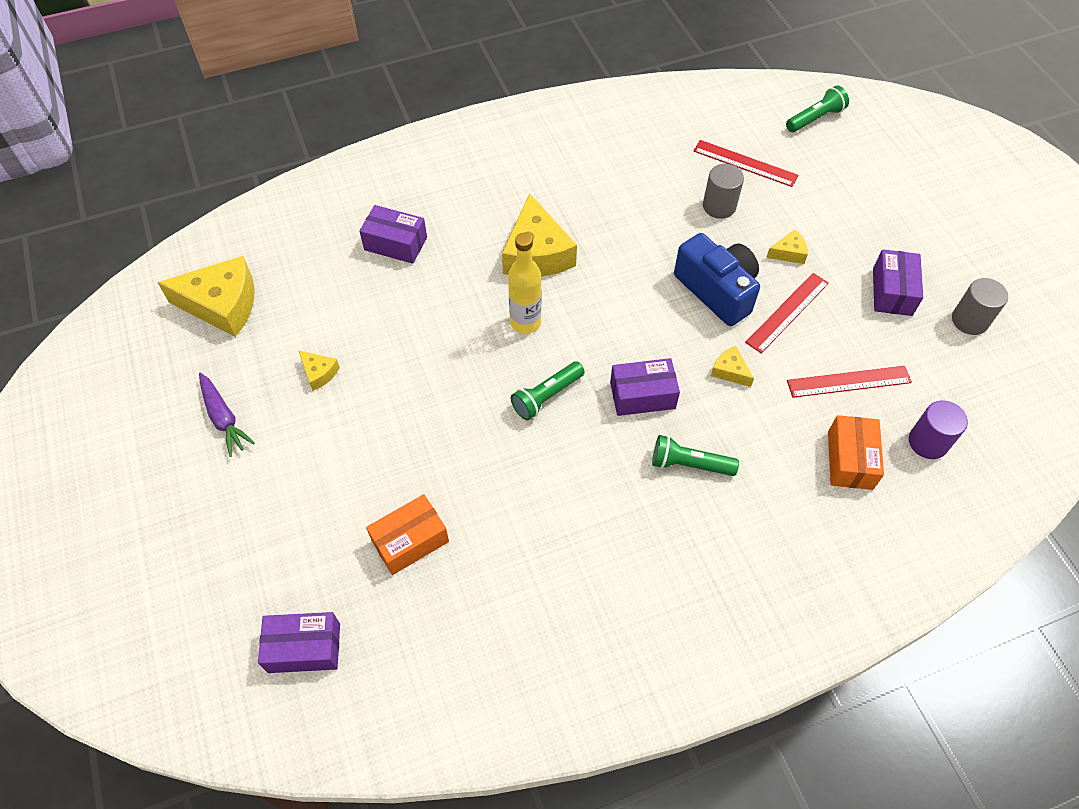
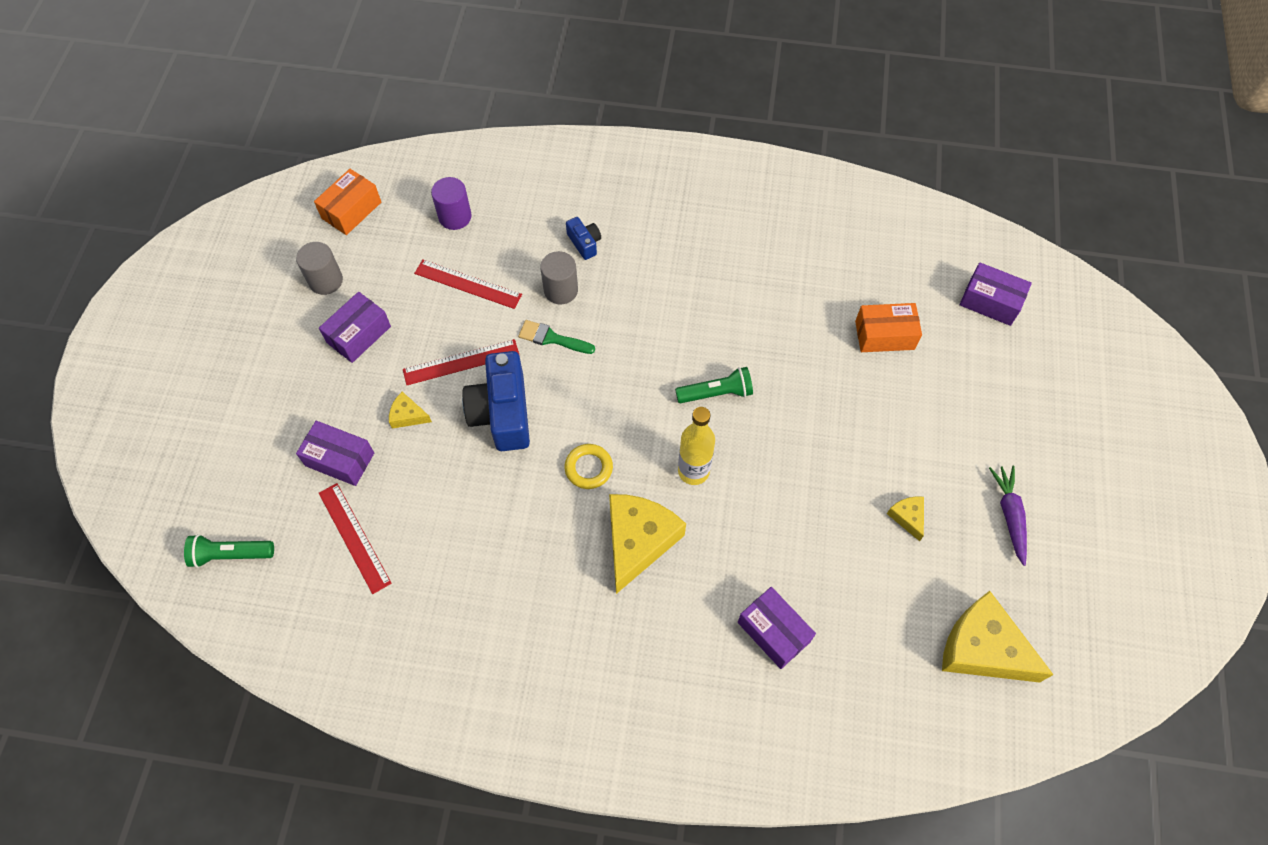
camera: 150 degrees left, 5 degrees up
(613, 284) = (588, 468): none -> yellow ring
(642, 395) = (637, 355): purple box -> purple box (340, 459)
(689, 464) = (640, 286): green flashlight -> none
(719, 206) = (424, 499): grey cylinder -> grey cylinder (561, 290)
(730, 371) = (552, 338): yellow cheese -> green brush
(780, 482) = (584, 243): none -> blue camera
(850, 460) = (521, 233): orange box -> orange box (351, 210)

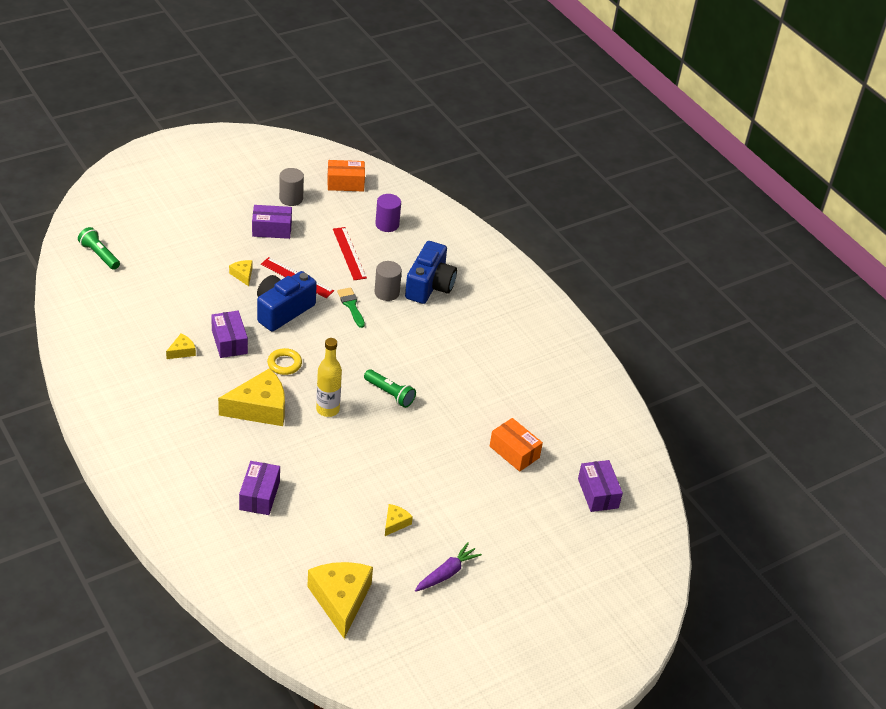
camera: 45 degrees right, 20 degrees down
(340, 459) = (191, 264): purple box -> purple box (229, 342)
(354, 537) = (152, 294): red ruler -> none
(480, 566) = (182, 351): none -> yellow cheese
(584, 243) = (429, 286): blue camera -> blue camera, size x2.08

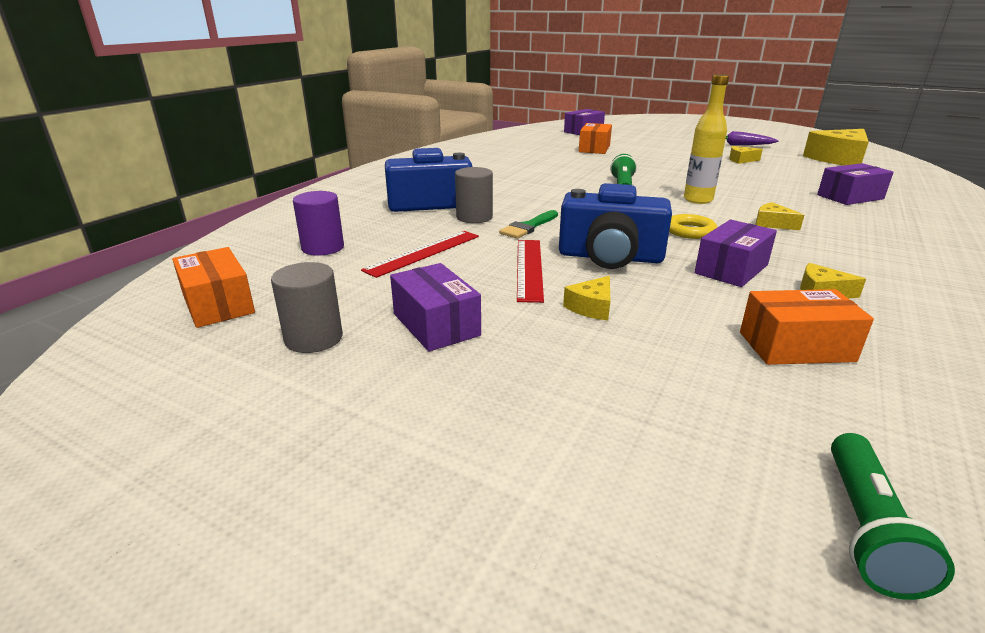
camera: 115 degrees left, 15 degrees down
(162, 307) = (795, 346): none -> orange box
(260, 408) = (772, 224): yellow cheese -> yellow cheese, size x0.46

